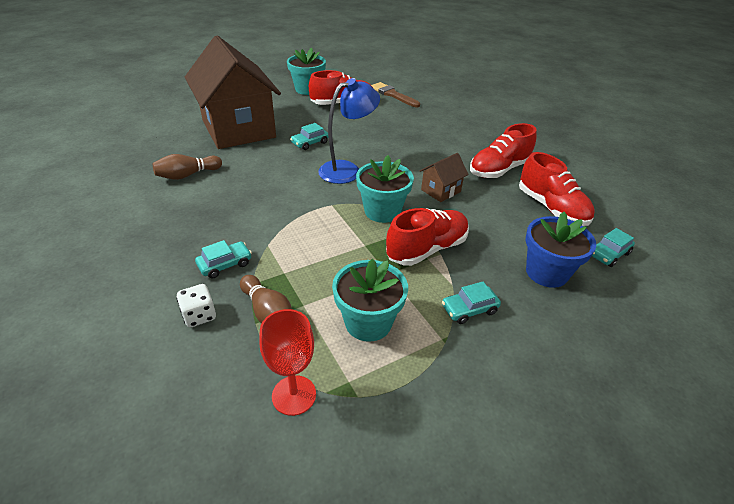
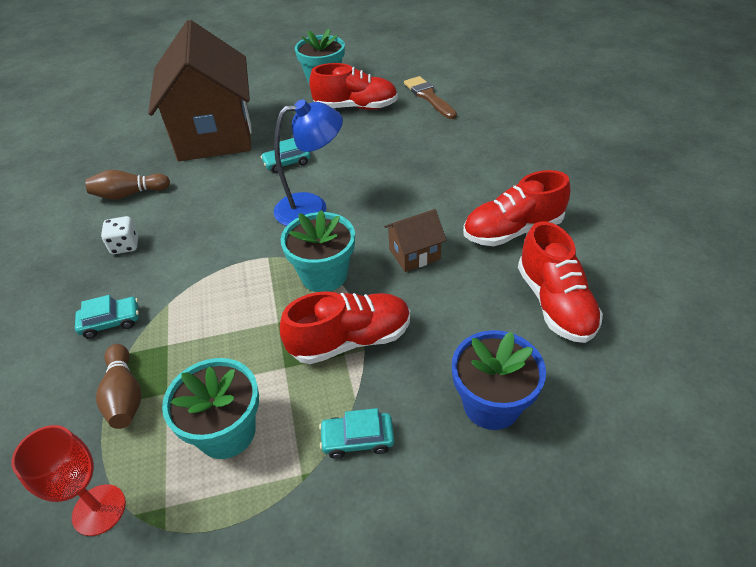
camera: 20 degrees right, 5 degrees up
(199, 315) = (54, 384): white dice -> white dice (125, 246)
(608, 254) = (599, 391): turquoise car -> none

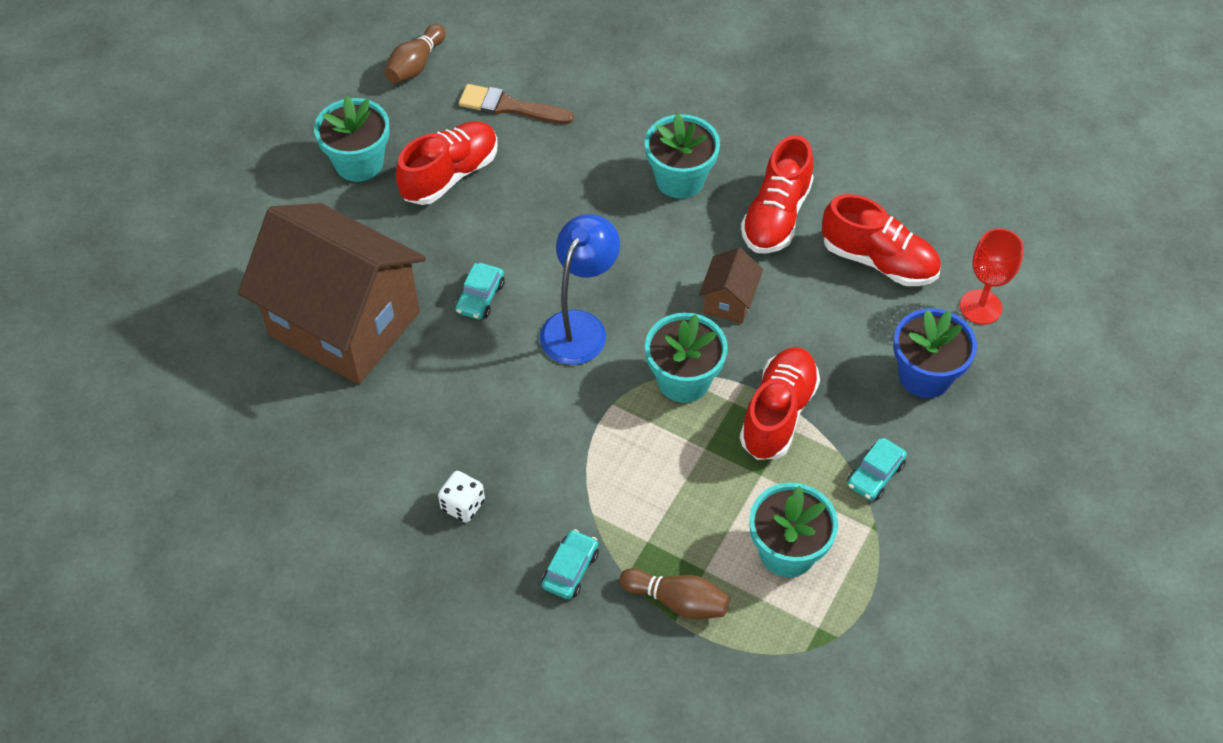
camera: 50 degrees left, 10 degrees up
(99, 509) = (780, 671): red goblet -> red goblet (980, 307)
(129, 194) = (371, 459): brown bowling pin -> brown bowling pin (416, 65)
(476, 176) = (680, 179): none -> turquoise flower pot

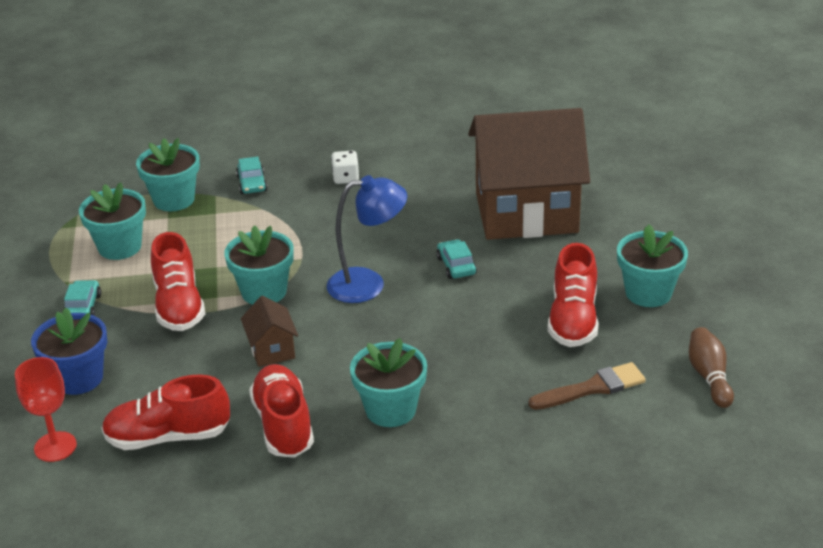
camera: 145 degrees right, 20 degrees down
(579, 326) = (368, 284): blue lamp -> blue lamp turned 90 degrees counterclockwise
(677, 601) = (174, 199): brown bowling pin -> turquoise flower pot

